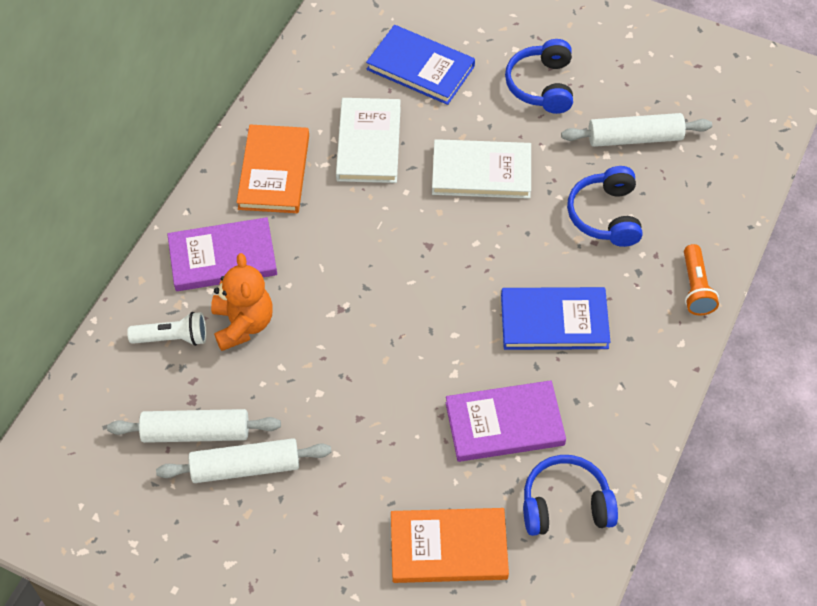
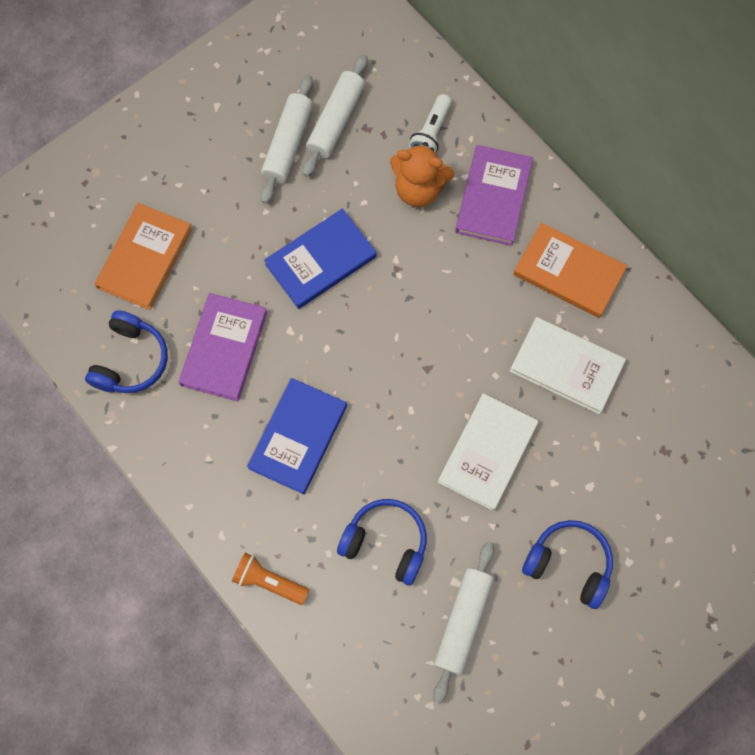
camera: 115 degrees right, 15 degrees up
(420, 68) = (641, 456): blue book -> blue book (321, 261)

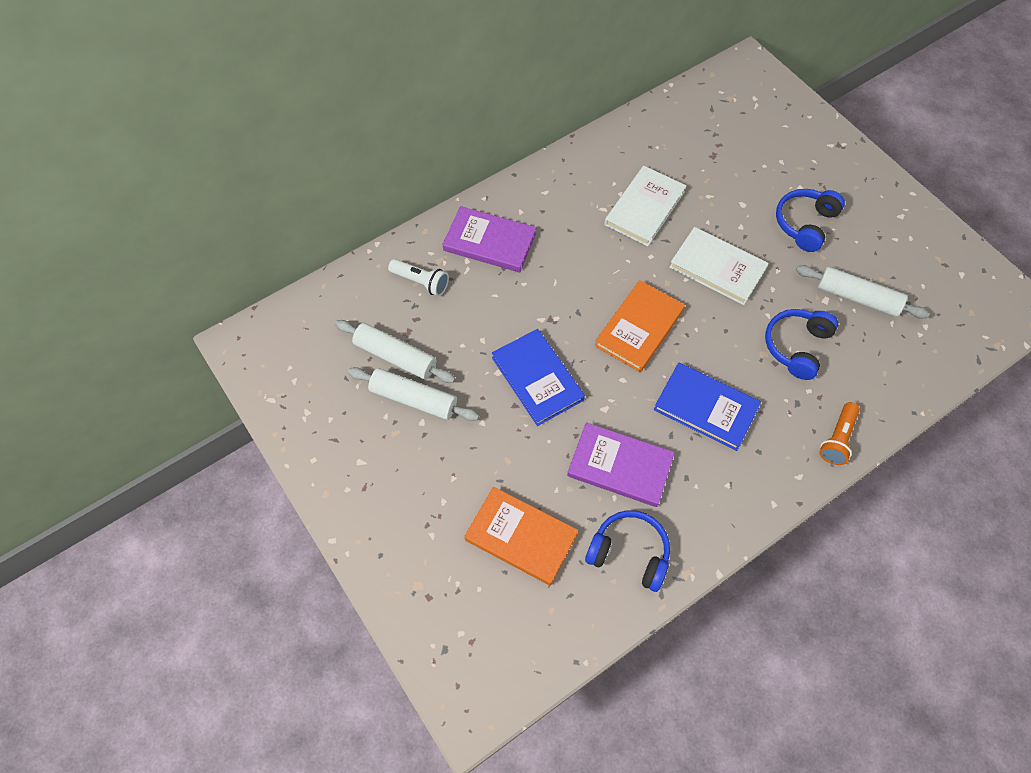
camera: 85 degrees left, 10 degrees down
(418, 189) = (474, 296): orange teddy bear -> none
(568, 272) = (563, 198): orange book -> orange book (639, 328)

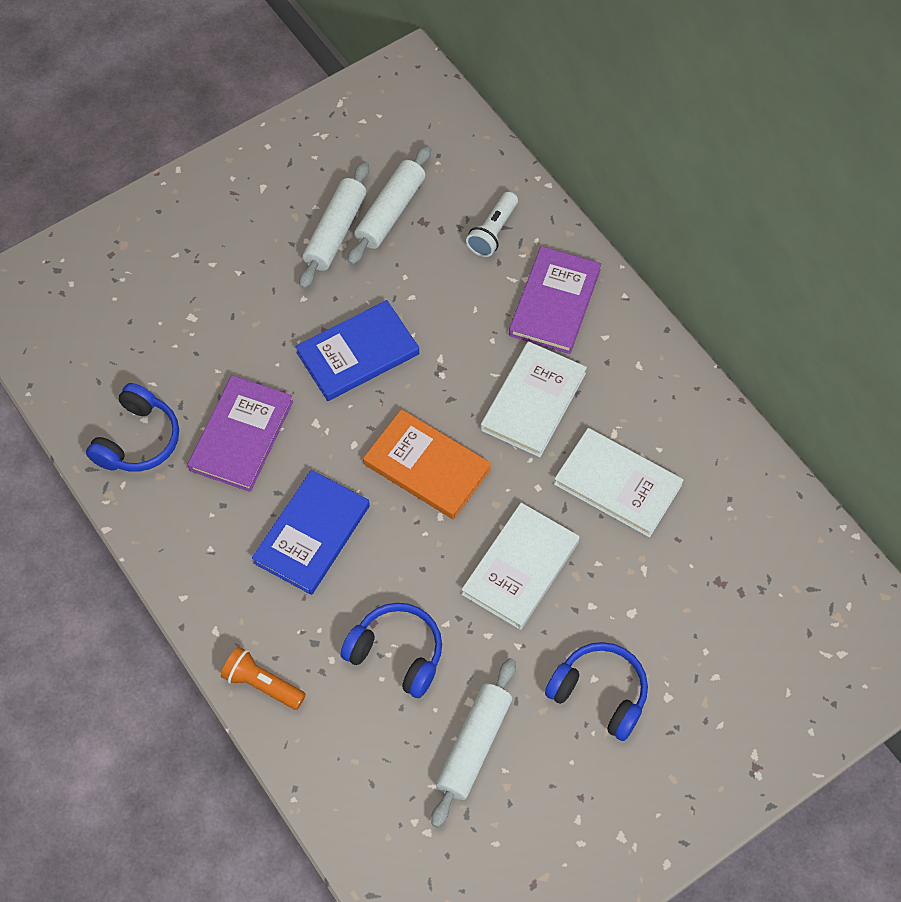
camera: 90 degrees right, 0 degrees up
(521, 537) = (166, 336): orange book -> none
(578, 257) = (533, 401): none -> white book

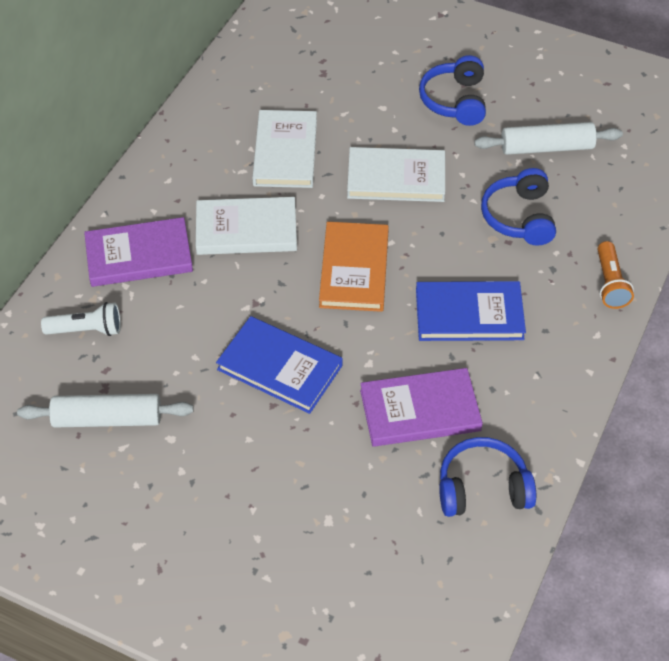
camera: 120 degrees left, 10 degrees down
(335, 232) = (157, 452): white rolling pin -> none

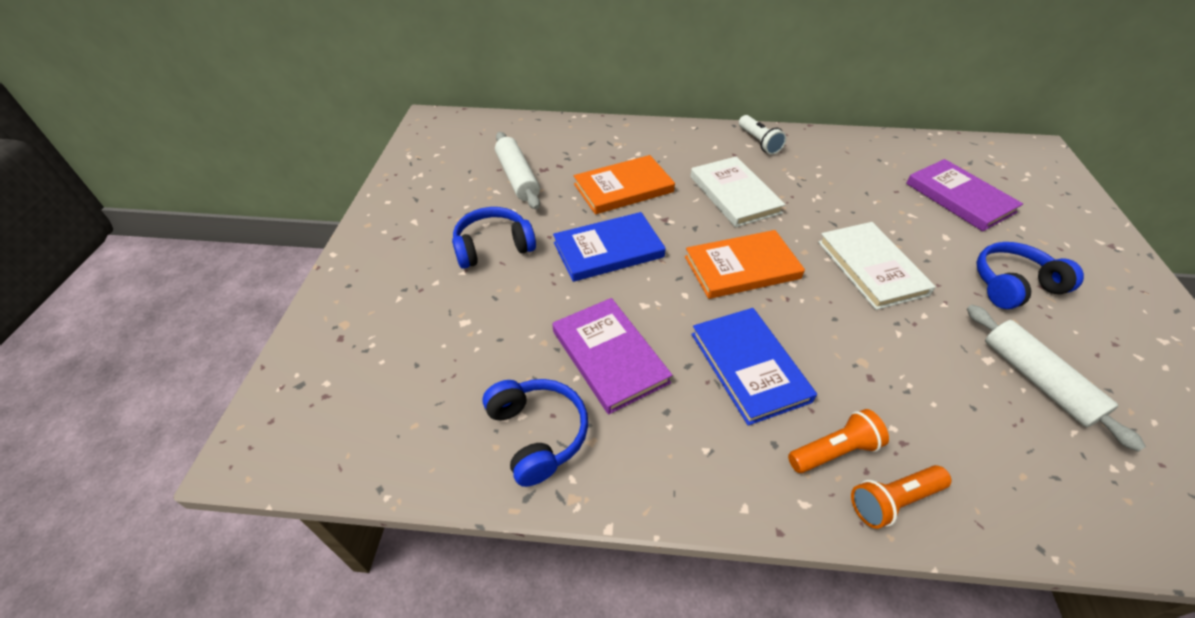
camera: 70 degrees right, 5 degrees down
(87, 330) = (588, 148): white flashlight -> white flashlight (759, 142)
(139, 256) = (669, 151): purple book -> purple book (959, 198)
(184, 321) = (623, 188): none -> orange book
(280, 367) = (608, 250): blue book -> blue book turned 60 degrees clockwise
(285, 152) = (833, 193): white book -> none
(519, 217) = (912, 379): blue headphones -> blue headphones (493, 247)
(563, 297) = (834, 451): none -> orange flashlight

